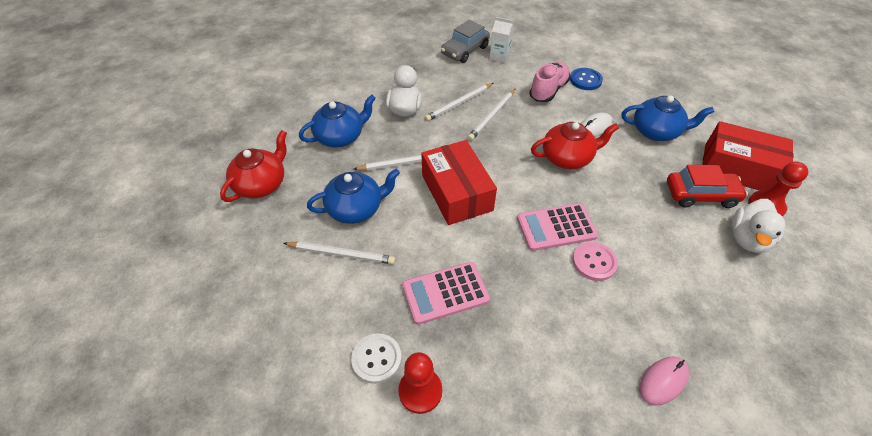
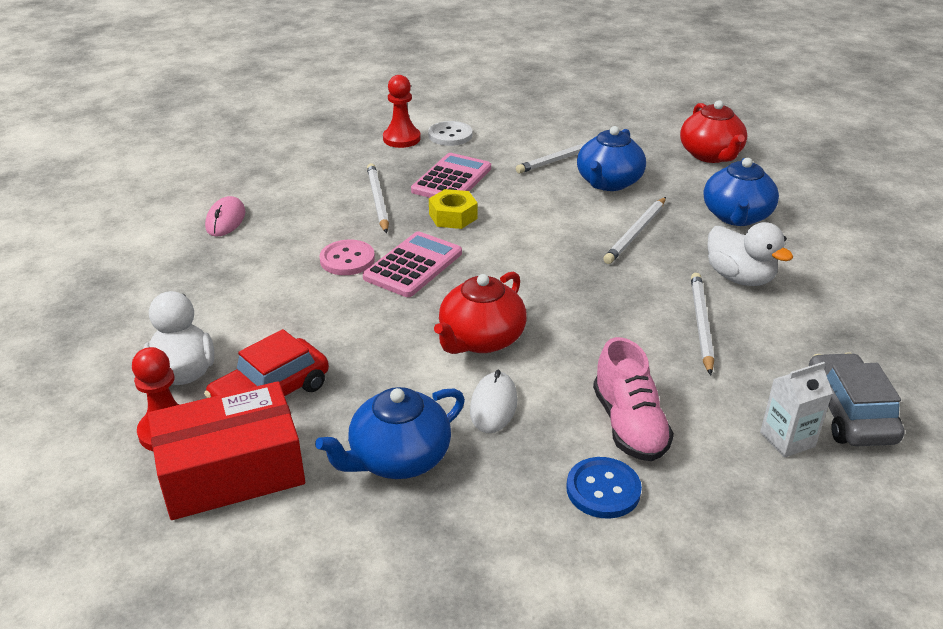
camera: 135 degrees right, 15 degrees down
(457, 192) = (547, 239): red box -> none
(488, 252) = (453, 216): none -> yellow nut
(492, 116) = (638, 334): white pencil -> white pencil (377, 200)

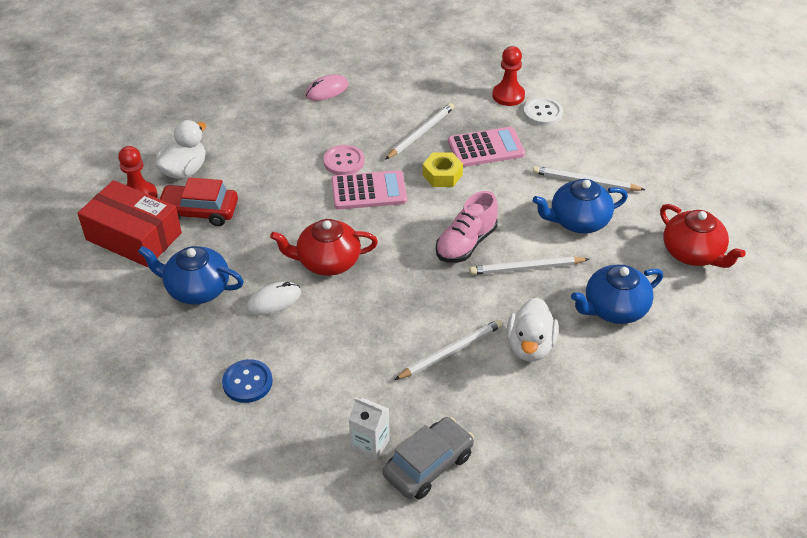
camera: 50 degrees right, 10 degrees up
(629, 425) = (313, 366): pink shoe -> pink shoe (466, 243)
(711, 155) = (693, 253): red teapot -> red teapot turned 75 degrees counterclockwise

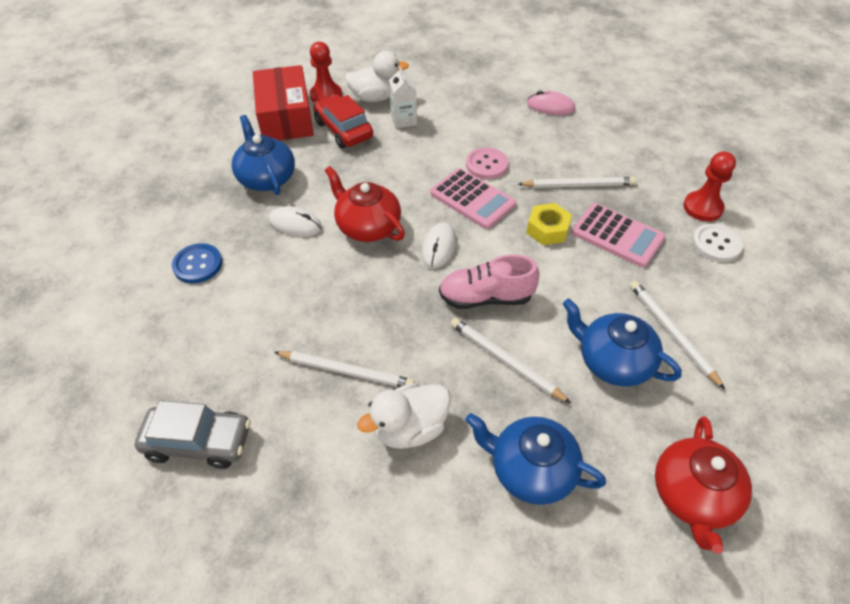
camera: 50 degrees right, 5 degrees up
(370, 445) = (191, 384): white carton -> white carton (404, 120)
(394, 237) = (439, 247): none -> white mouse

